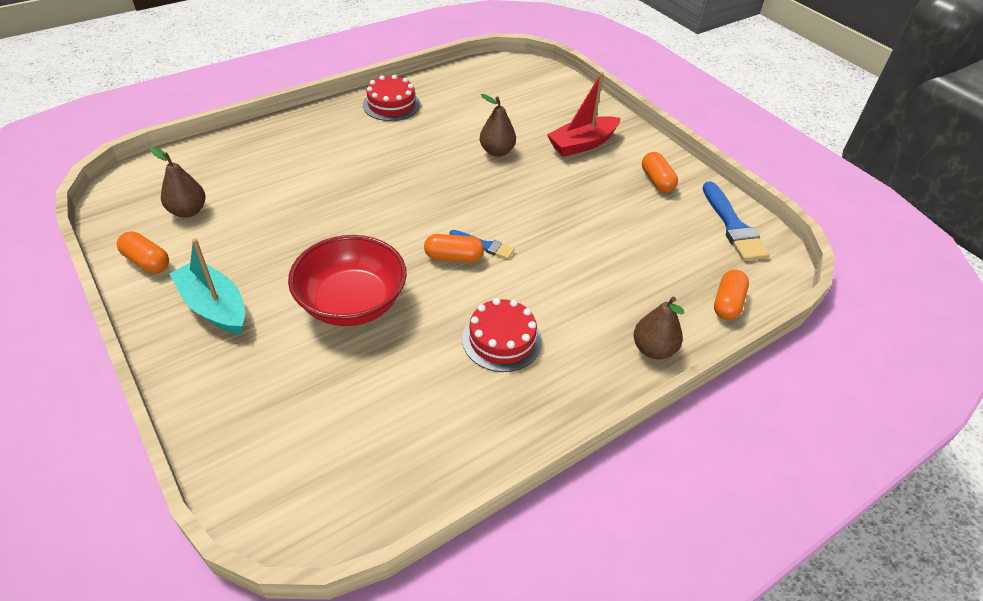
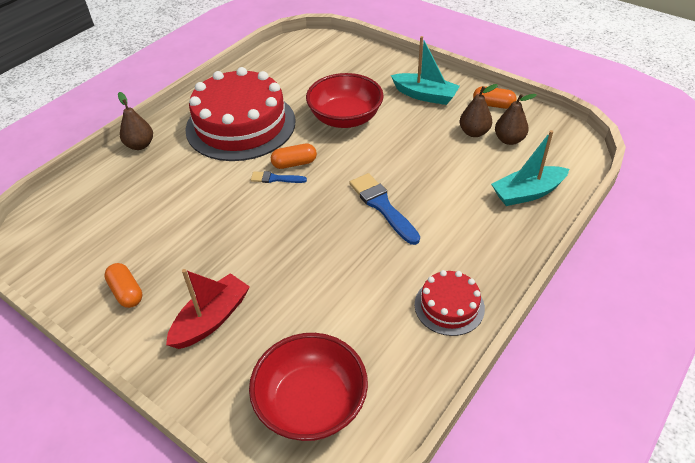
camera: 165 degrees right, 0 degrees up
(239, 156) = (527, 193): none -> turquoise boat
(497, 151) = (301, 276): brown pear -> brown pear (474, 132)
(502, 340) = (241, 125): red cake -> red cake, size x2.10
(522, 86) = (311, 403): none -> red bowl
(727, 303) = (80, 188): orange capsule -> none
(733, 226) = (56, 260): blue brush -> blue brush (382, 206)

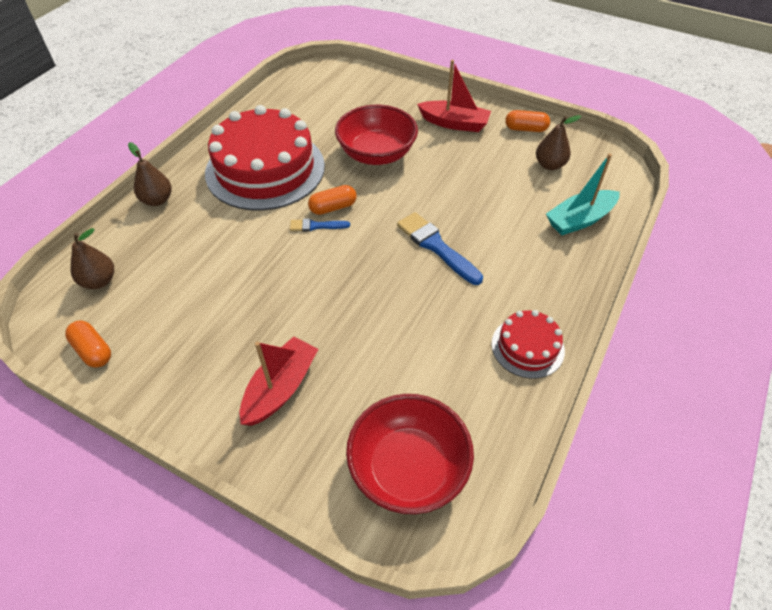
camera: 10 degrees left, 5 degrees up
(126, 292) = (179, 368): orange capsule -> orange capsule (93, 350)
(425, 95) = (454, 123): turquoise boat -> red boat
(474, 132) = (513, 160): brown pear -> brown pear (99, 281)

